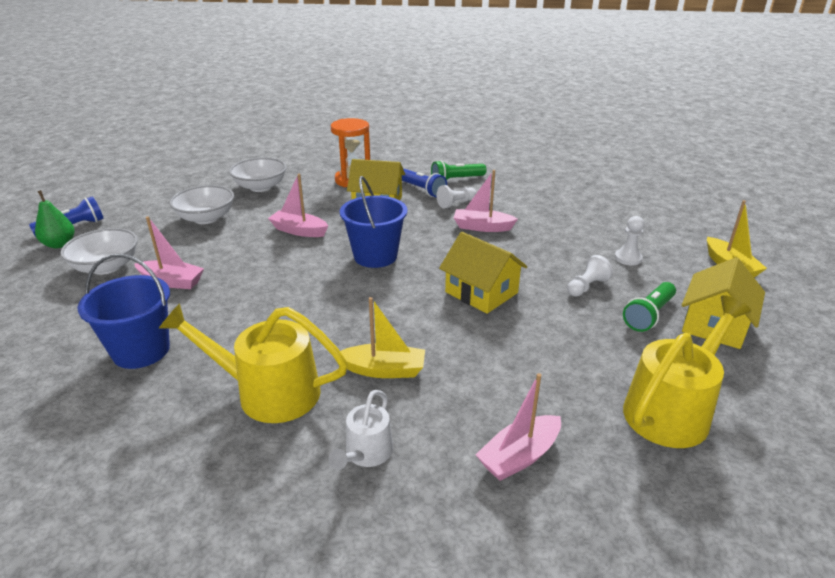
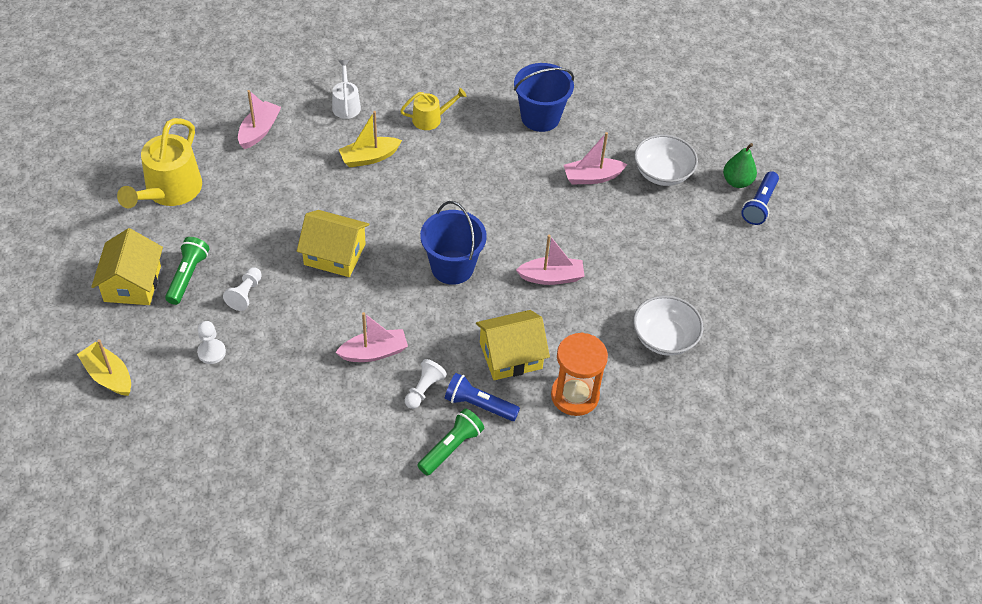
camera: 150 degrees right, 20 degrees up
(206, 218) = (658, 262): white bowl -> none
(268, 392) = (431, 119): yellow watering can -> yellow watering can, size x0.54

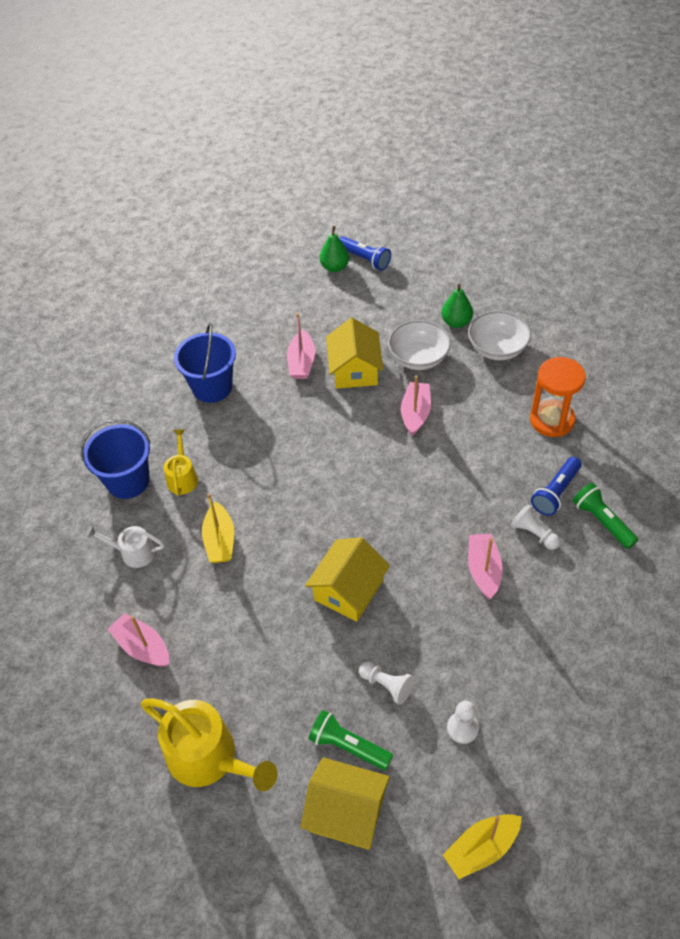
camera: 70 degrees left, 0 degrees up
(452, 267) = (388, 488): blue bucket -> blue bucket (128, 481)
(510, 355) = (502, 459): yellow house -> yellow house (355, 370)
(662, 173) = (311, 313): white bowl -> white bowl (418, 358)
(691, 297) = (456, 322): none -> green pear

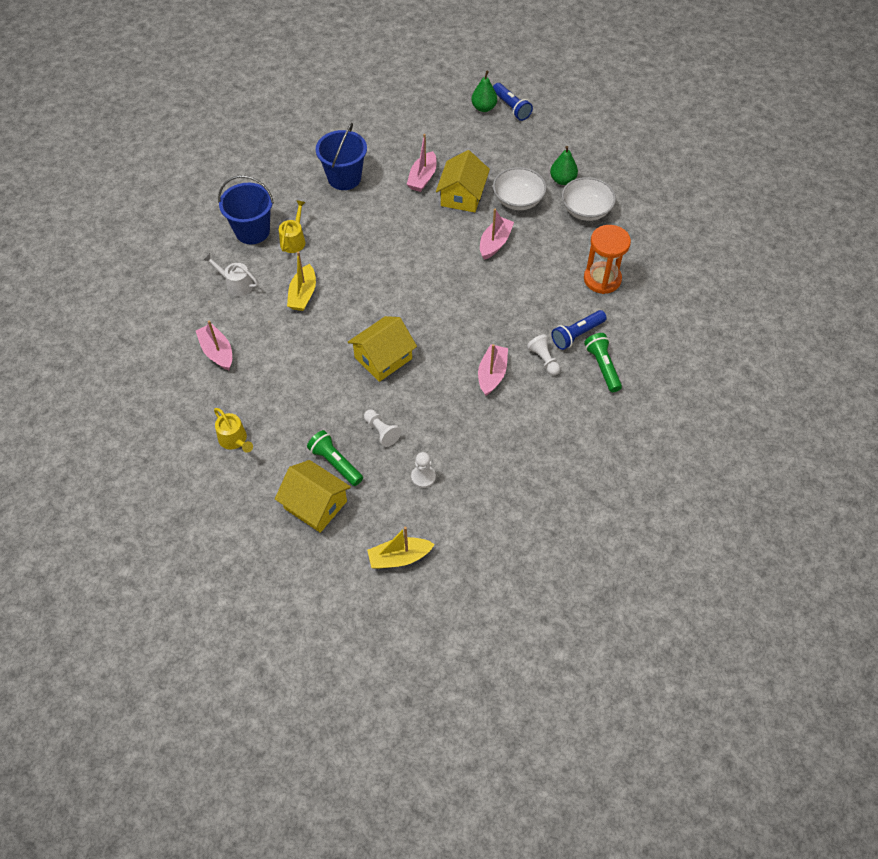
camera: 15 degrees right, 5 degrees up
(209, 758) = (234, 440): yellow watering can -> yellow watering can, size x0.54

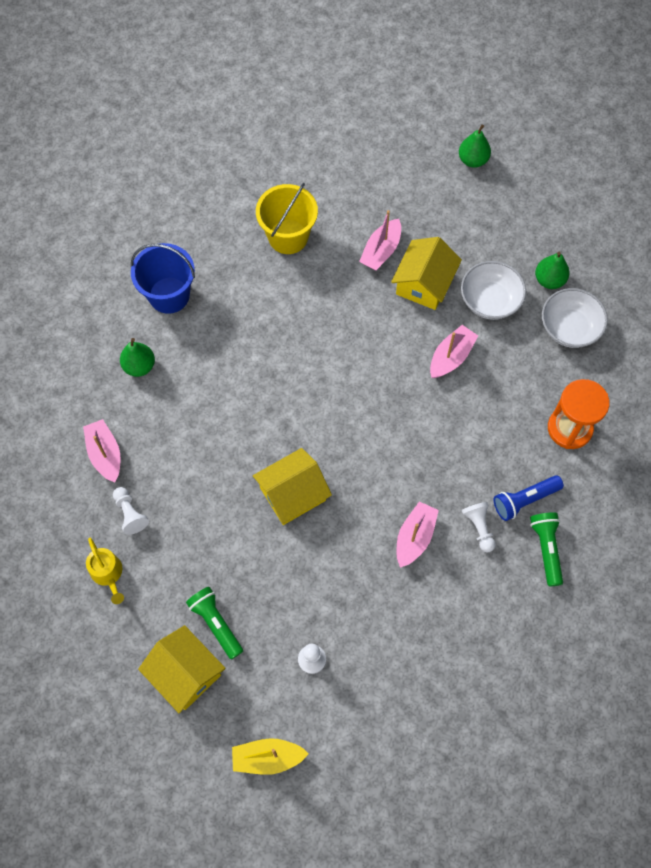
camera: 10 degrees right, 10 degrees up
(236, 284) = (139, 366): white watering can -> green pear
(294, 240) = (215, 315): yellow watering can -> none
(303, 294) = (214, 392): yellow boat -> none
(344, 178) = (288, 237): blue bucket -> yellow bucket
(381, 432) = (274, 592): white pawn -> white pawn (130, 514)
(511, 107) = (506, 164): blue flashlight -> none

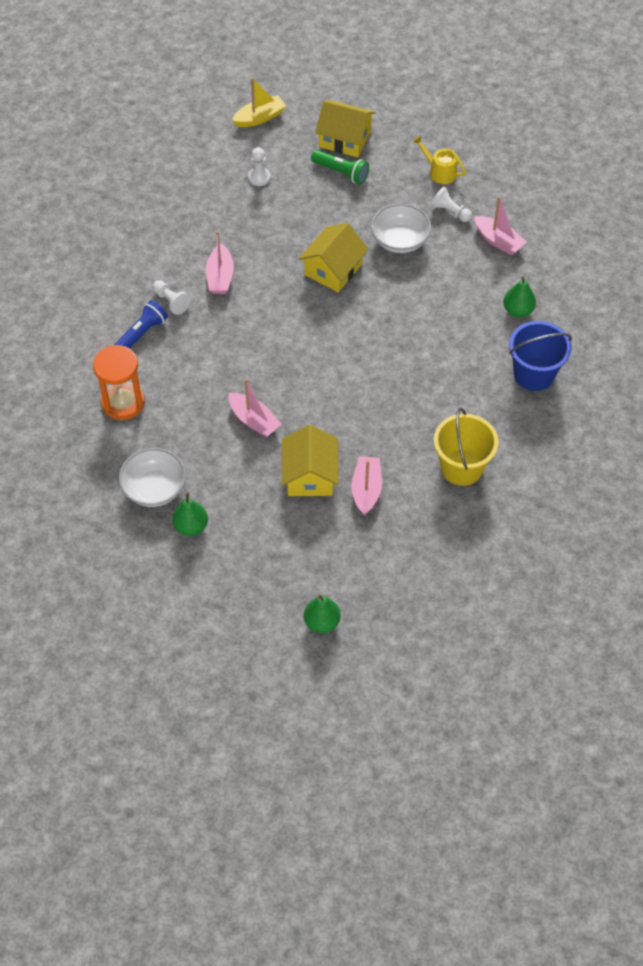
camera: 155 degrees right, 10 degrees down
(451, 357) = (254, 420): pink boat -> pink boat turned 60 degrees counterclockwise
(490, 300) = (240, 484): white bowl -> white bowl (400, 240)
(546, 549) = (110, 307): green flashlight -> none

